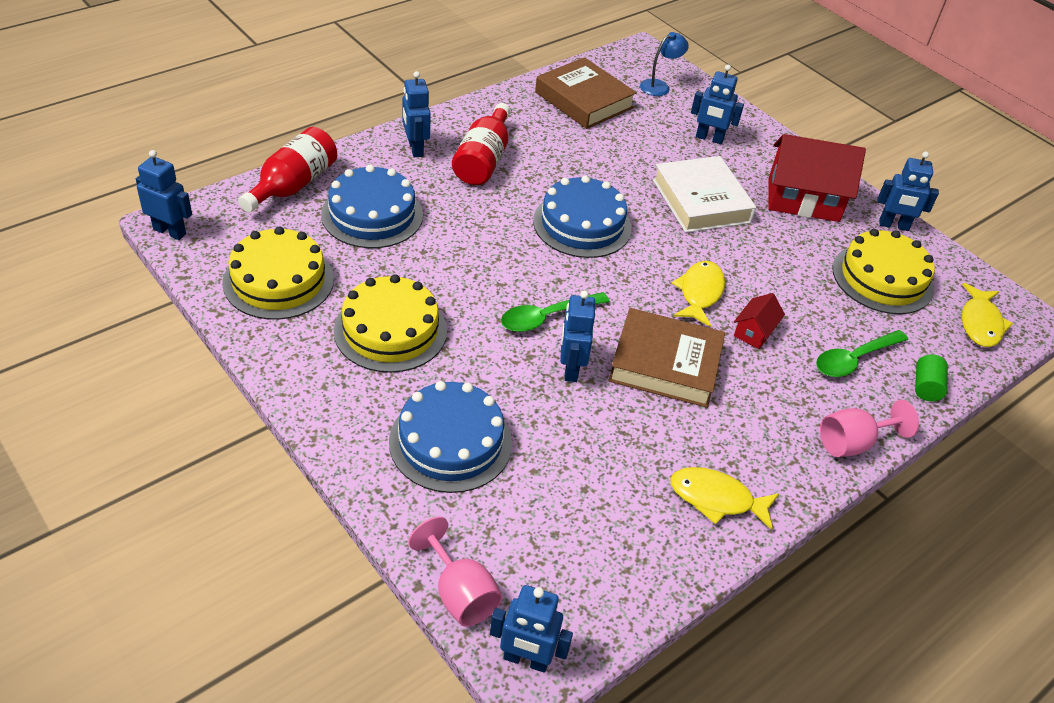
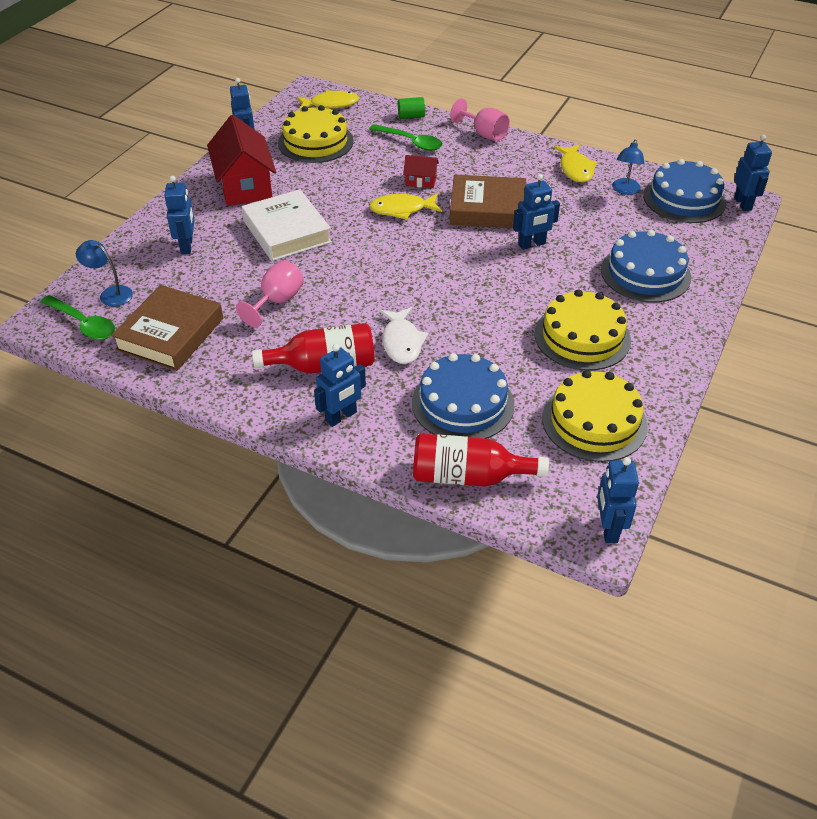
camera: 110 degrees left, 0 degrees up
(459, 593) = (736, 235): pink goblet -> pink goblet (277, 301)
(478, 211) = (402, 342): none -> white fish
(547, 317) = (493, 268): green spoon -> green spoon (83, 324)
(582, 224) = (370, 282): blue cake -> blue cake (684, 199)
(636, 526) = (625, 190): none -> blue lamp
(665, 364) = (487, 208): brown book -> brown book turned 75 degrees counterclockwise
(701, 201) = (287, 231): white book -> white book turned 75 degrees counterclockwise

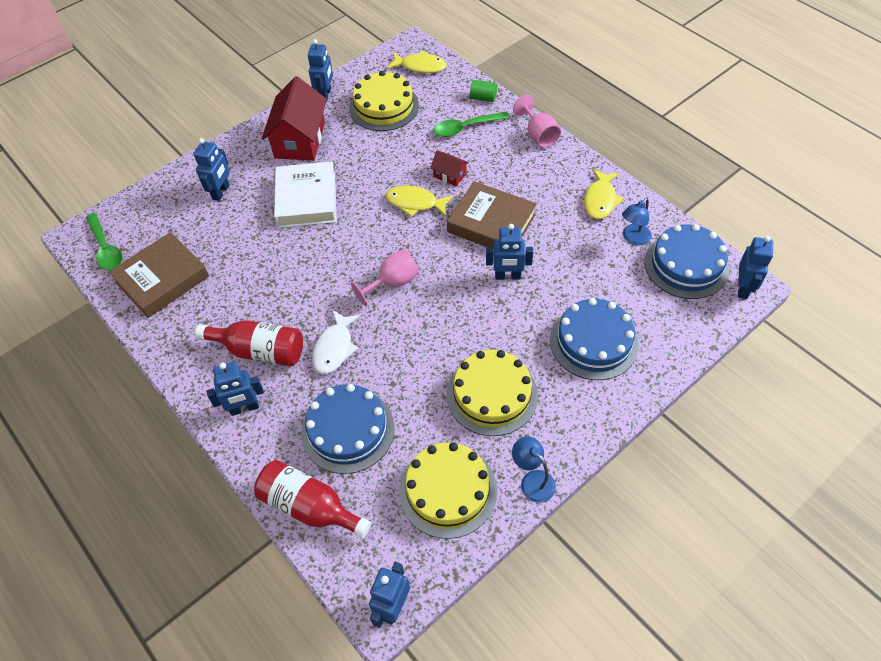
camera: 25 degrees right, 10 degrees up
(110, 294) = (140, 224): blue lamp -> blue lamp (532, 480)
(277, 301) = (259, 272): pink goblet -> pink goblet (393, 282)
(410, 142) = (466, 128): green spoon -> green spoon turned 105 degrees clockwise

